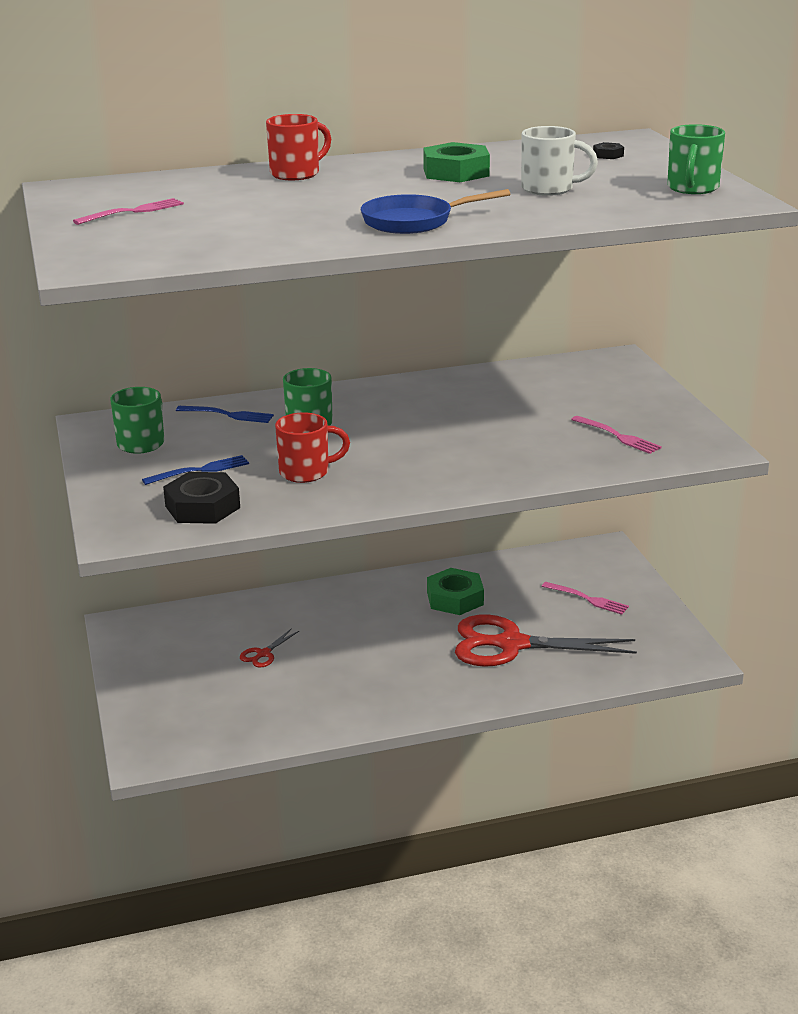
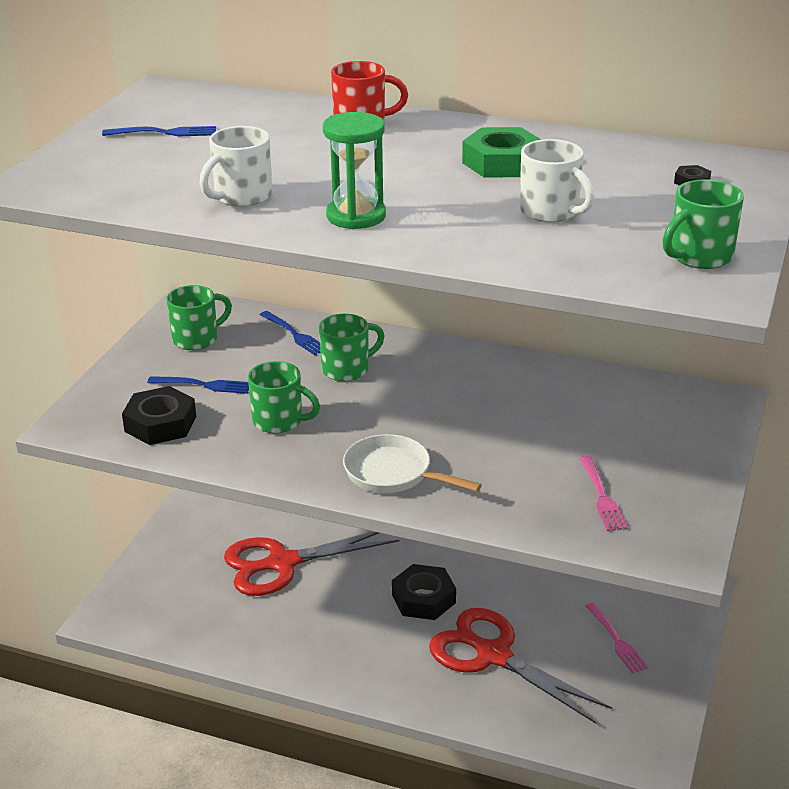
camera: 35 degrees right, 5 degrees up
(133, 212) = (164, 133): pink fork -> blue fork
(263, 654) = (282, 563): red scissors -> red scissors, size x2.46
(296, 232) = (241, 197): none -> white mug
(306, 472) = (279, 421): red mug -> green mug
(413, 221) = (356, 216): blue pan -> green hourglass
(413, 630) = (423, 598): none -> black nut
(449, 473) = (393, 473): none -> white pan
(455, 598) = (494, 582): green nut -> none

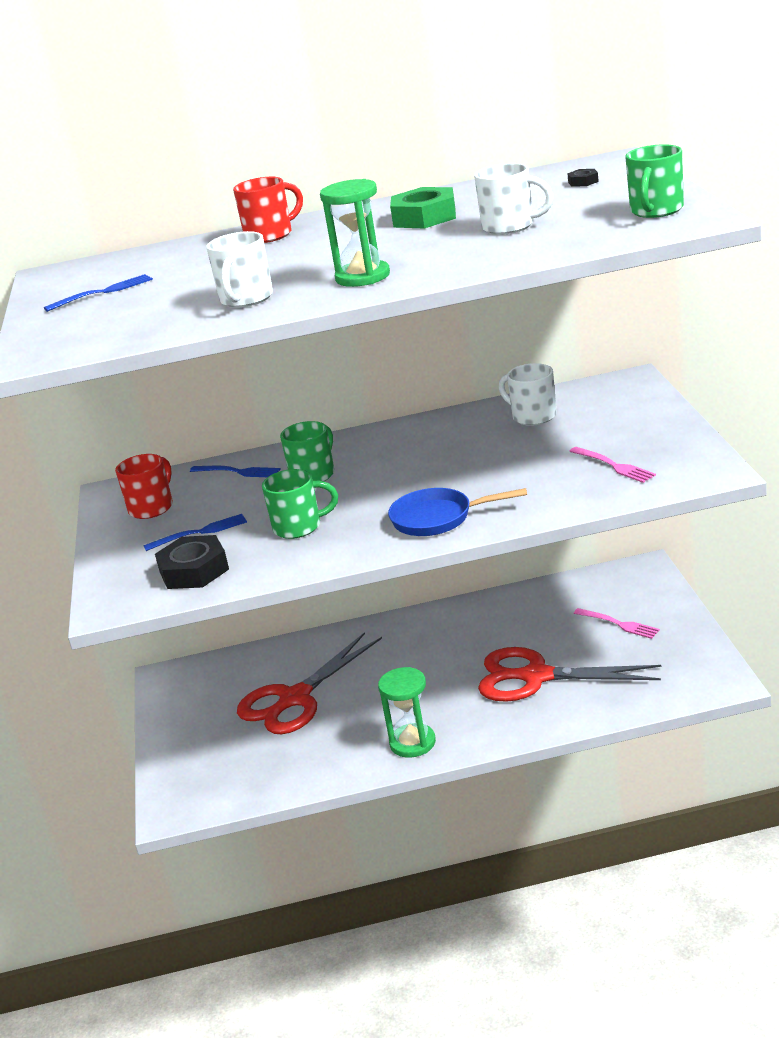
camera: 25 degrees left, 5 degrees down
(197, 339) = (152, 507): green mug -> red mug
(333, 663) = (412, 743): none -> green hourglass
(393, 473) = (437, 518): white pan -> blue pan
(423, 598) = (441, 667): black nut -> none
(591, 398) = (533, 416): none -> white mug

